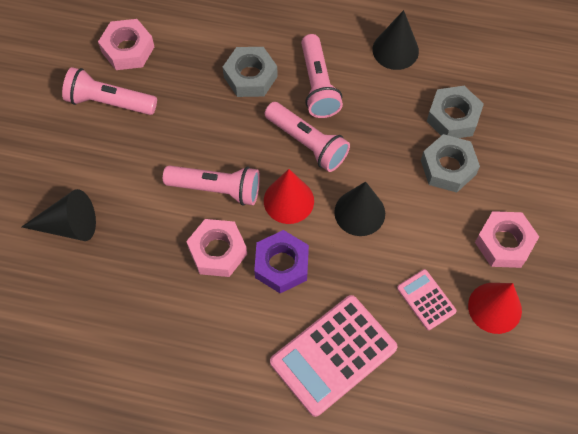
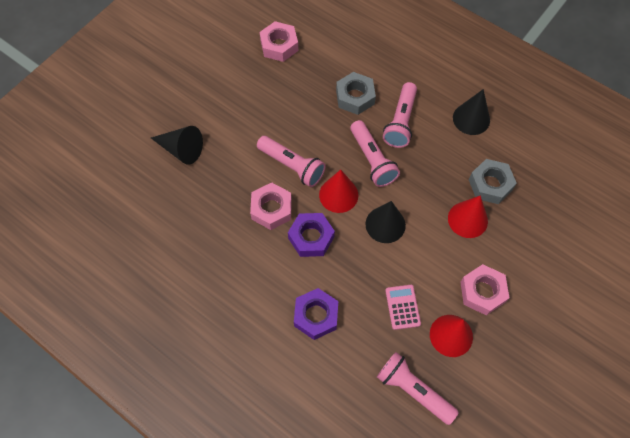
camera: 25 degrees right, 0 degrees up
(109, 102) = (249, 77): pink flashlight -> pink flashlight (413, 390)
(333, 355) = (316, 316): pink calculator -> purple nut
(448, 167) = (467, 219): grey nut -> red cone

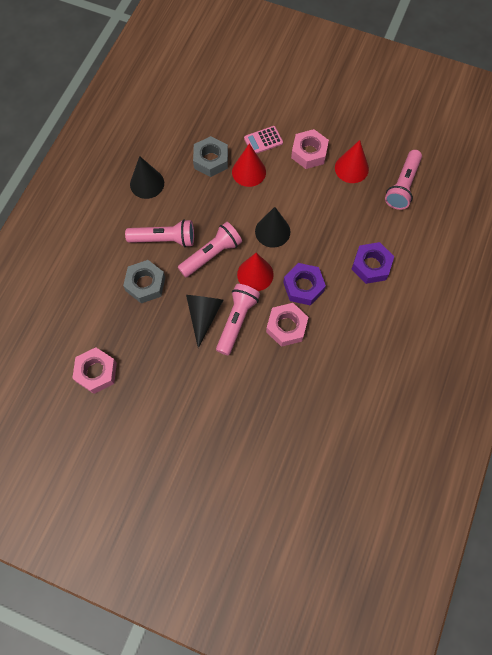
camera: 105 degrees left, 5 degrees up
(181, 149) = (247, 431): black cone -> black cone (203, 315)
(402, 307) = (341, 205): pink calculator -> pink calculator (263, 140)

